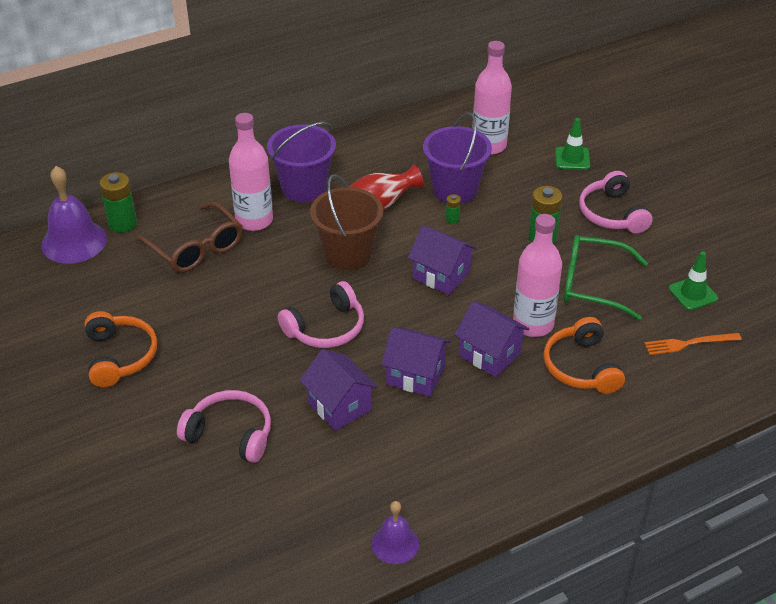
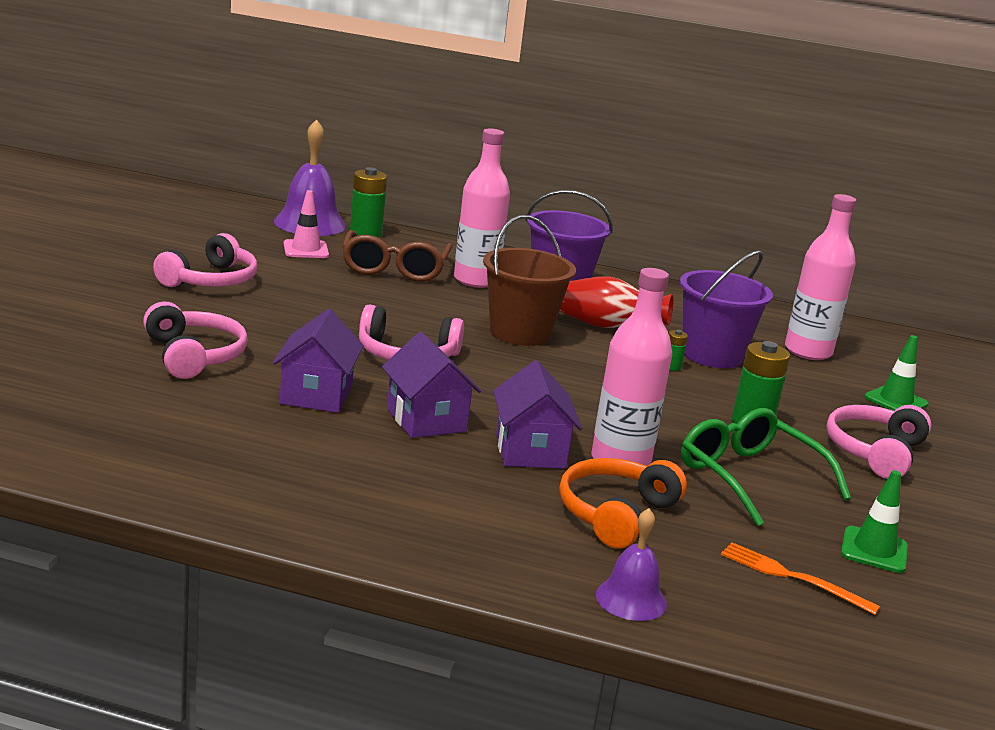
camera: 40 degrees right, 20 degrees down
(118, 273) = (306, 250): none -> pink traffic cone
(120, 356) = (211, 280): orange headphones -> pink headphones
(395, 543) = (172, 490): purple bell -> purple bell (631, 599)
(441, 275) = (586, 387): purple house -> none

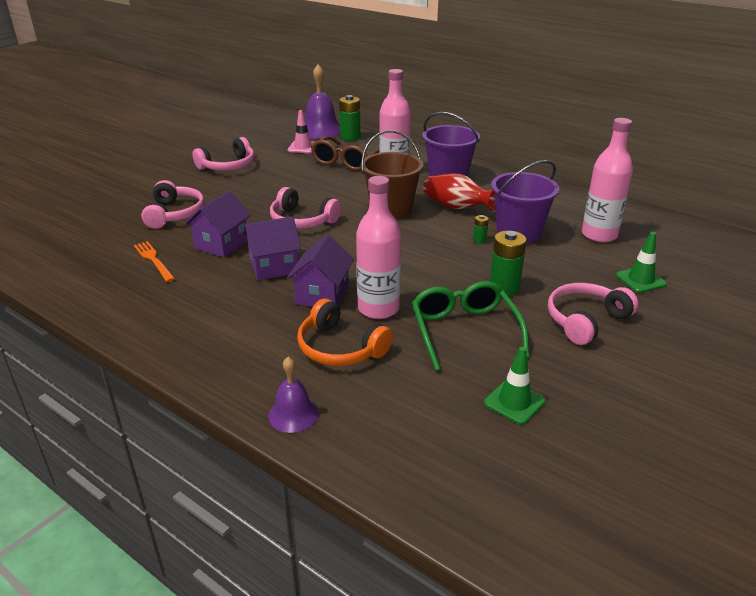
camera: 25 degrees right, 10 degrees up
(426, 420) = (274, 267): purple house -> purple house turned 75 degrees clockwise
(615, 514) = (340, 348): orange headphones -> orange headphones turned 105 degrees counterclockwise
(792, 577) = (428, 415): orange fork -> orange fork (154, 260)

